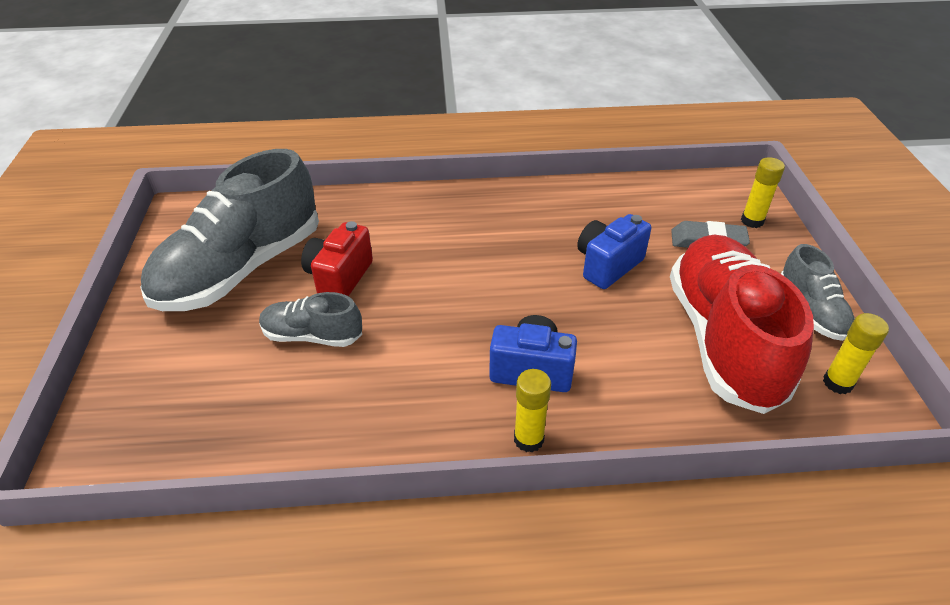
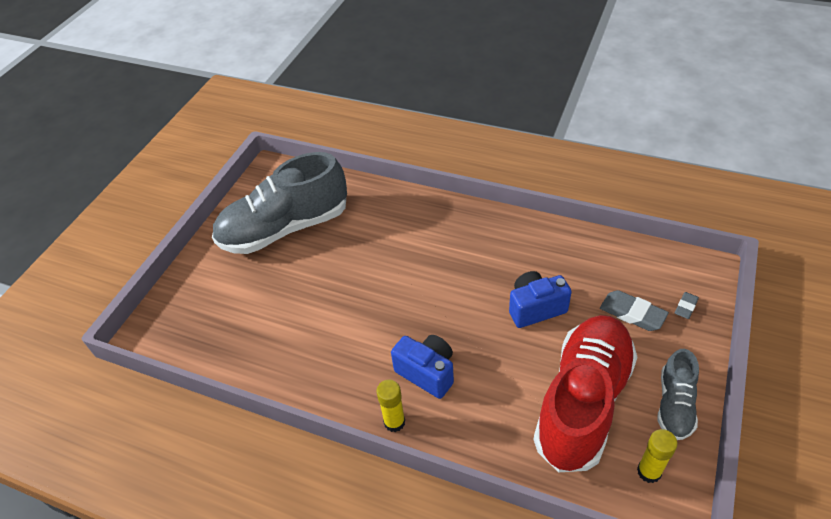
camera: 30 degrees right, 5 degrees up
(312, 336) = (303, 295): grey shoe -> none
(339, 278) = (341, 256): red camera -> none
(752, 221) = (685, 307): yellow glue stick -> grey eraser

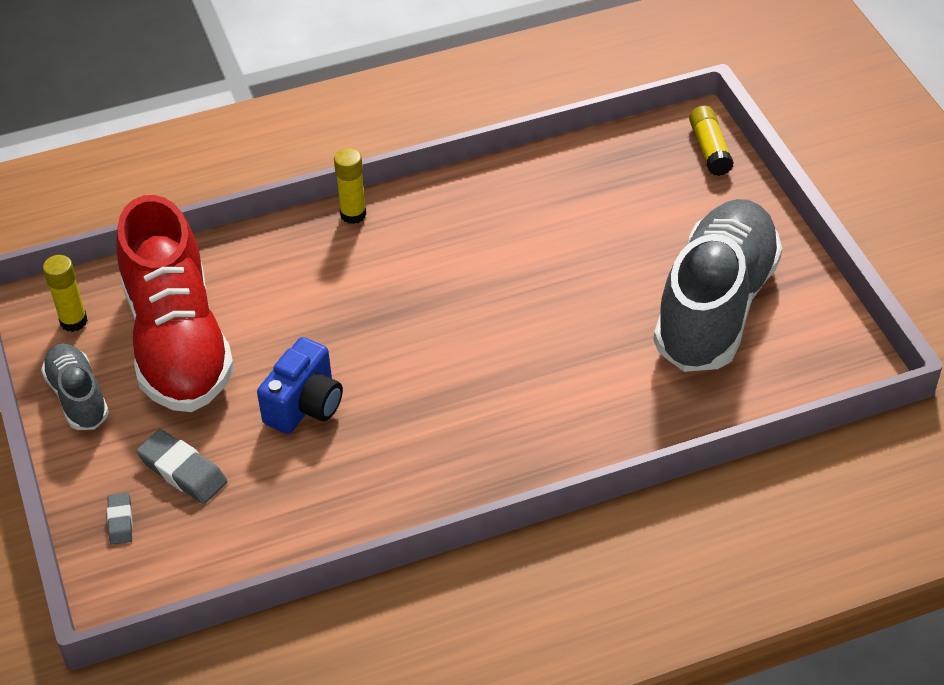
camera: 135 degrees right, 0 degrees up
(161, 313) = (709, 149): none -> yellow glue stick
(427, 372) = (364, 270): blue camera -> none
(632, 313) = (183, 471): grey eraser -> grey eraser turned 45 degrees clockwise

